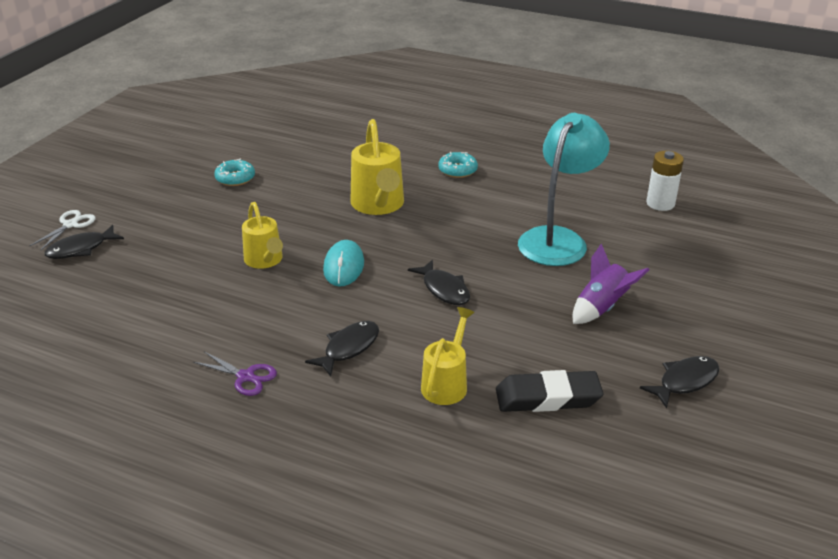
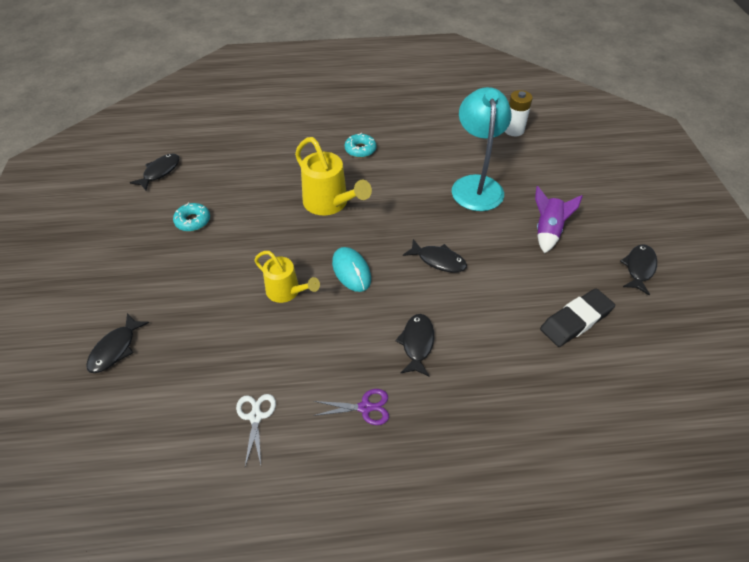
camera: 30 degrees left, 15 degrees up
(70, 225) = (82, 328): white scissors -> white scissors (255, 417)
(243, 132) = (160, 172): none -> black fish
(446, 383) = (506, 341): yellow watering can -> none

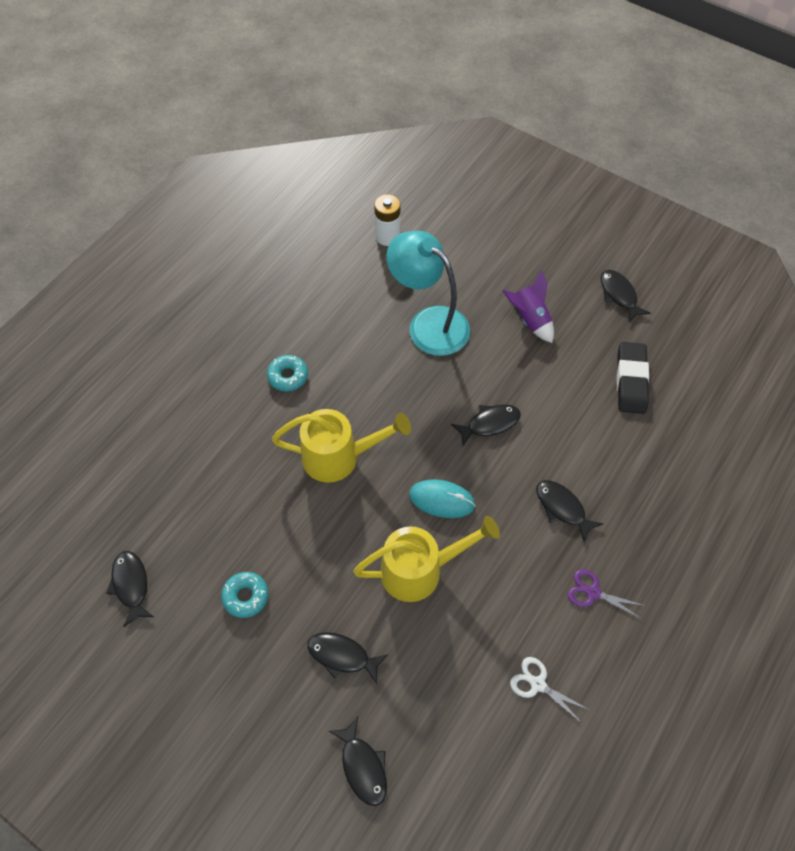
camera: 50 degrees left, 10 degrees up
(188, 290) = (342, 656): none -> black fish
(287, 292) = (420, 570): yellow watering can -> yellow watering can, size x1.53
(365, 407) = (593, 592): purple scissors -> purple scissors turned 105 degrees counterclockwise

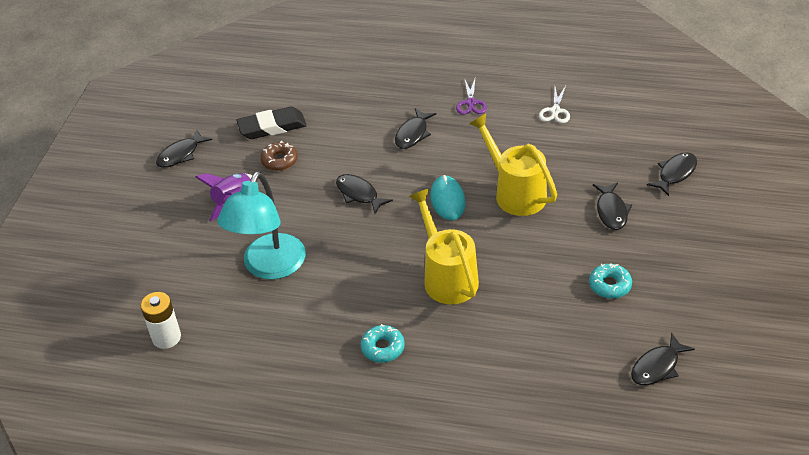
camera: 110 degrees left, 15 degrees down
(573, 372) = (279, 160): none -> brown donut

